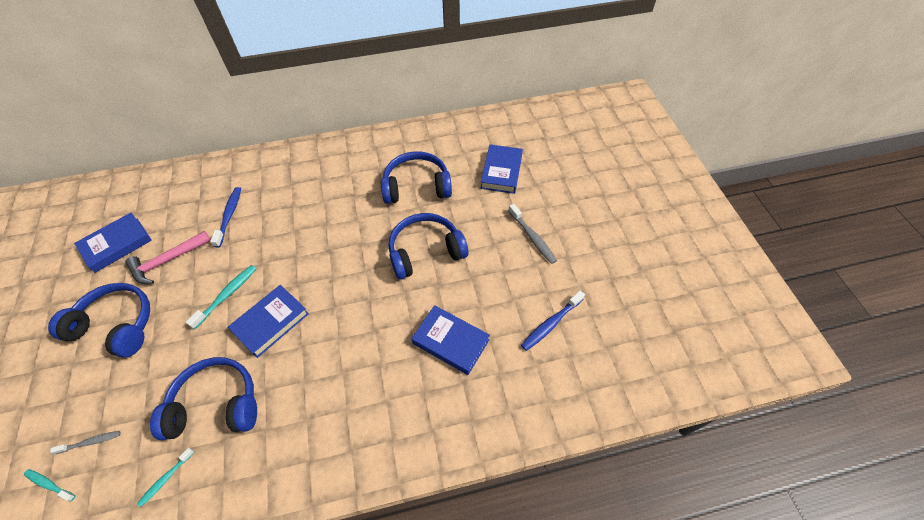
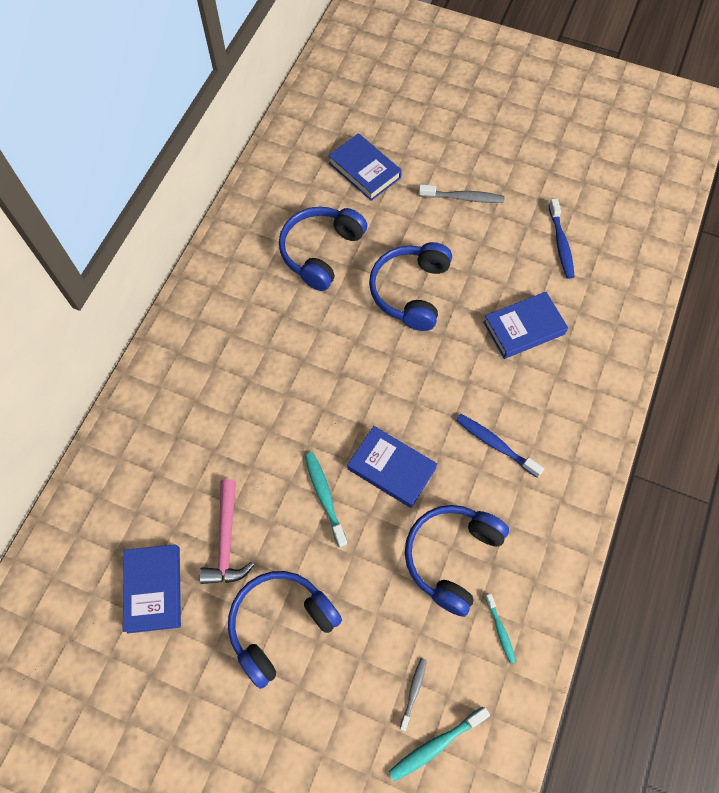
camera: 55 degrees left, 10 degrees up
(49, 484) = (435, 745): turquoise toothbrush -> turquoise toothbrush, size x1.59
(229, 216) = (209, 449): blue toothbrush -> blue toothbrush (495, 444)
(271, 322) = (391, 468): blue book -> blue book turned 45 degrees counterclockwise

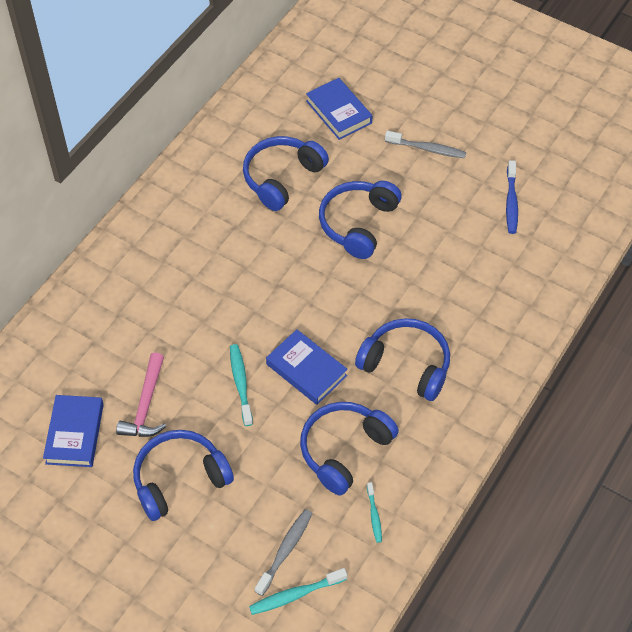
camera: 10 degrees right, 10 degrees down
(413, 691) = (285, 550): grey toothbrush -> grey toothbrush, size x1.59
(495, 444) = (406, 364): blue toothbrush -> blue headphones
(523, 328) = (457, 270): blue book -> none

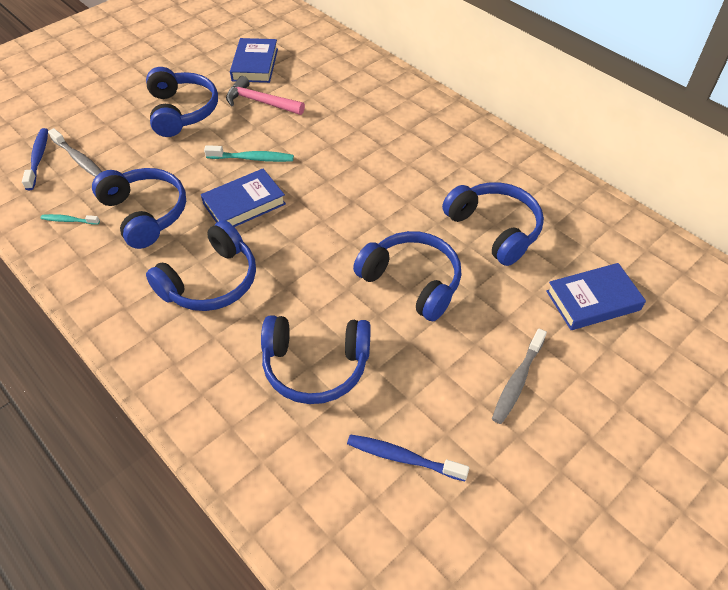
camera: 105 degrees right, 5 degrees down
(75, 433) = (255, 65): blue book -> blue book turned 75 degrees clockwise
(295, 595) = (38, 158): turquoise toothbrush -> blue toothbrush
(460, 268) = (315, 366): none -> blue headphones

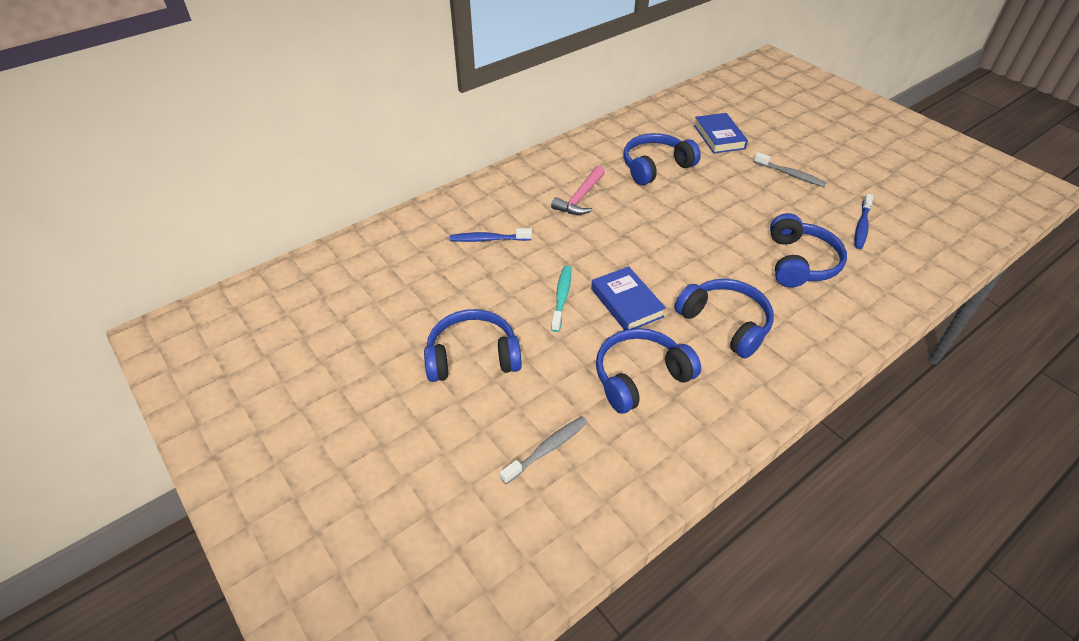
camera: 85 degrees left, 5 degrees down
(38, 158) = (540, 495): blue toothbrush -> blue toothbrush (488, 239)
(69, 220) = (651, 444): turquoise toothbrush -> none
(255, 65) = (399, 296): blue book -> none
(260, 102) = (470, 292): pink hammer -> pink hammer (580, 198)
(412, 281) = (711, 210): blue headphones -> none

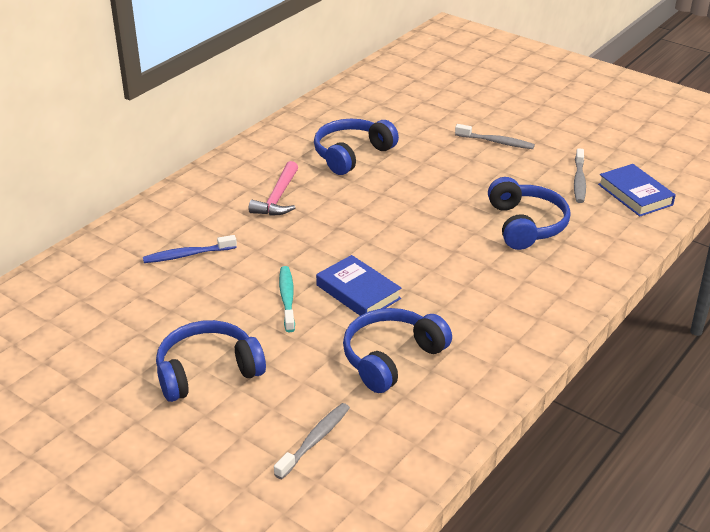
camera: 15 degrees left, 10 degrees down
(719, 137) = (412, 115): blue book -> blue book (635, 194)
(725, 323) = (465, 293): blue headphones -> none
(861, 226) = (579, 181): blue toothbrush -> grey toothbrush

